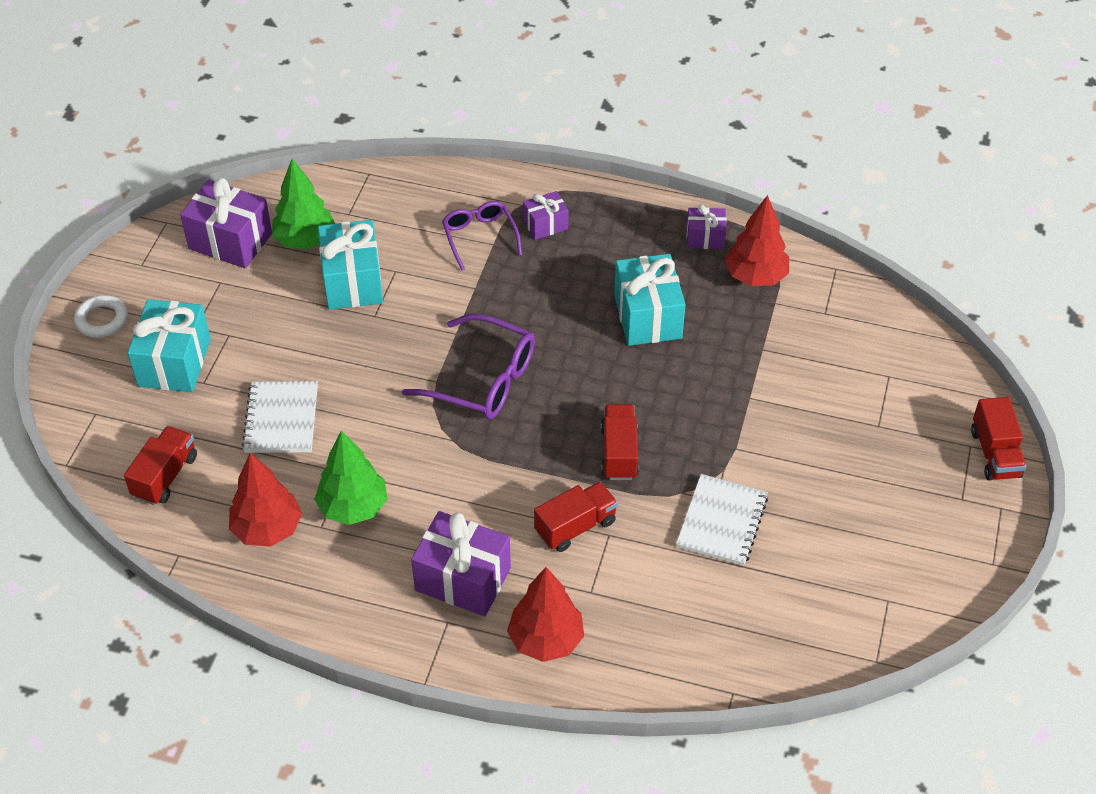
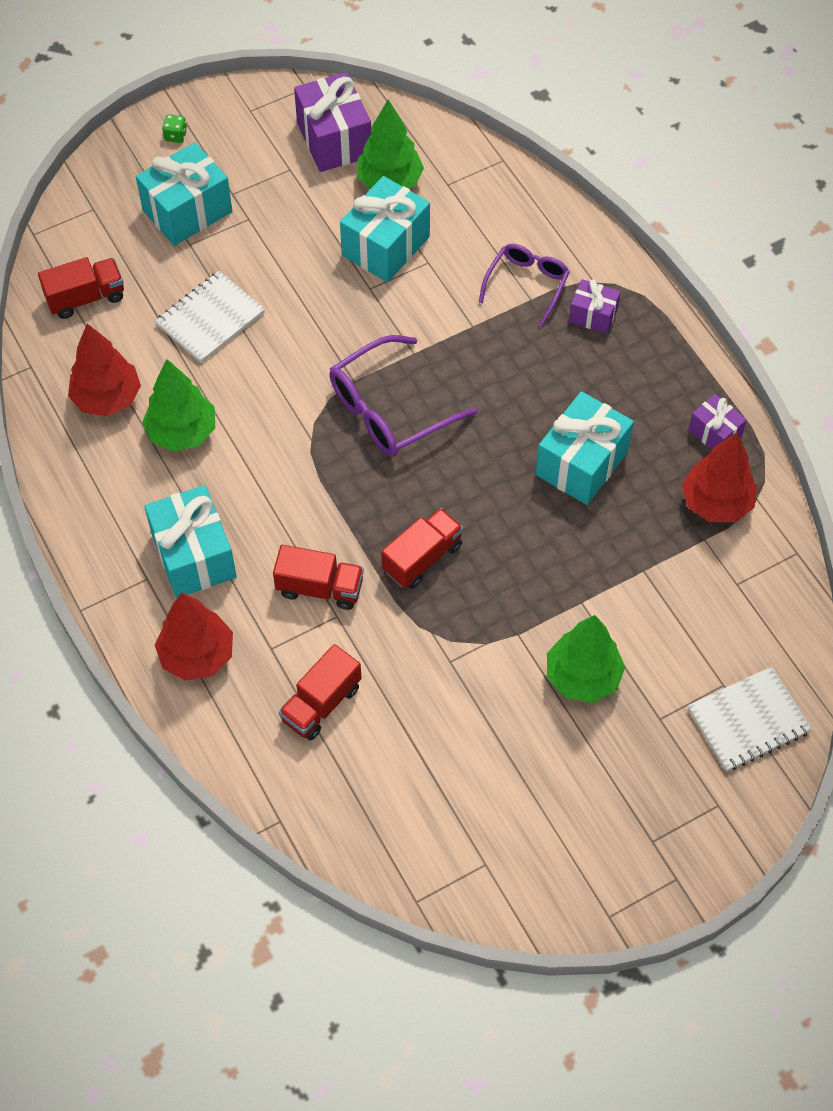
camera: 45 degrees right, 10 degrees up
(102, 320) = (176, 135): white ring -> green dice
(463, 579) = (194, 556): purple gift -> turquoise gift
(483, 380) = (390, 409): purple glasses -> purple glasses turned 75 degrees clockwise
(722, 522) = (433, 683): white notebook -> white notebook (748, 720)
(805, 440) = (582, 677): none -> green tree
(995, 453) = (731, 831): red truck -> red truck (321, 703)

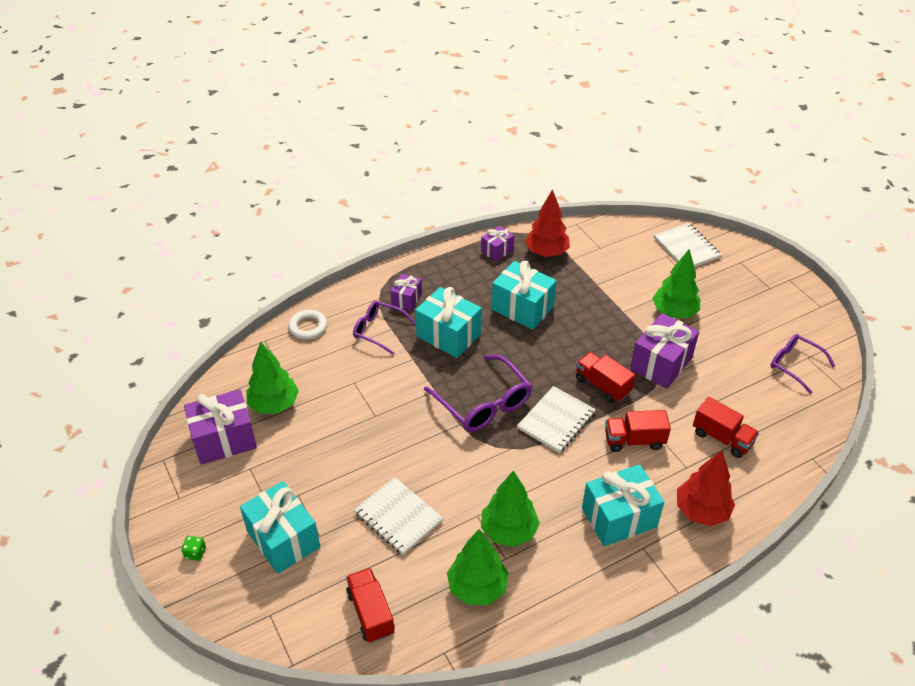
camera: 90 degrees left, 15 degrees down
(107, 398) = (477, 587): red tree -> green tree
(320, 588) = (634, 440): red truck -> red truck turned 105 degrees counterclockwise
(357, 494) = (556, 421): none -> white notebook
(385, 246) = (336, 406): turquoise gift -> turquoise gift (448, 335)
(468, 642) = (661, 363): none -> purple gift
(468, 839) = (794, 365): none -> purple glasses
(530, 204) = (308, 327): none -> white ring

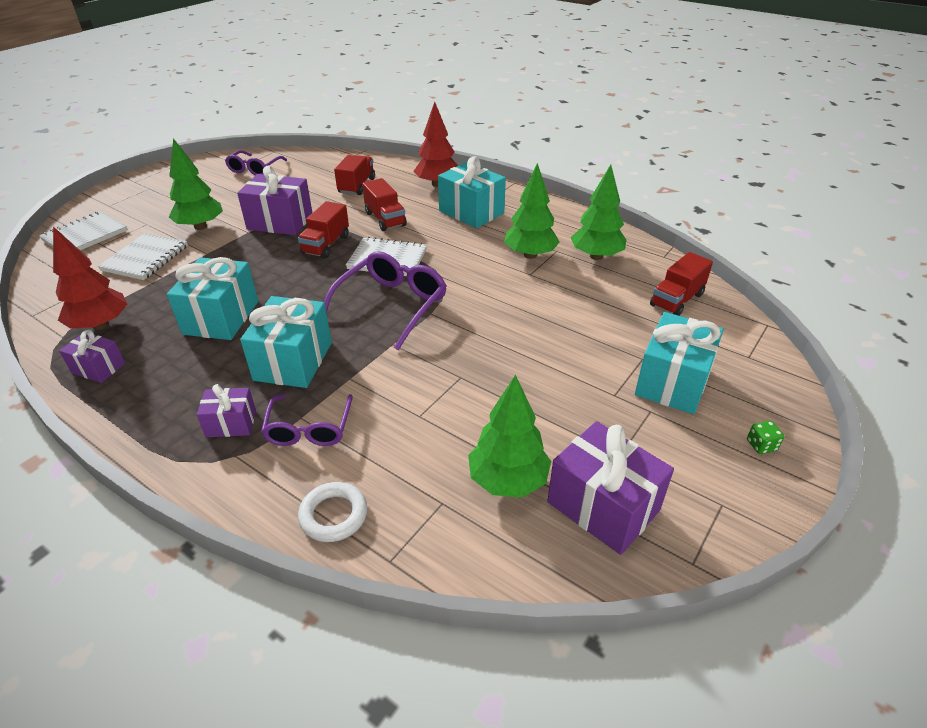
camera: 115 degrees left, 5 degrees down
(398, 517) = (573, 316): white notebook -> white notebook (145, 258)

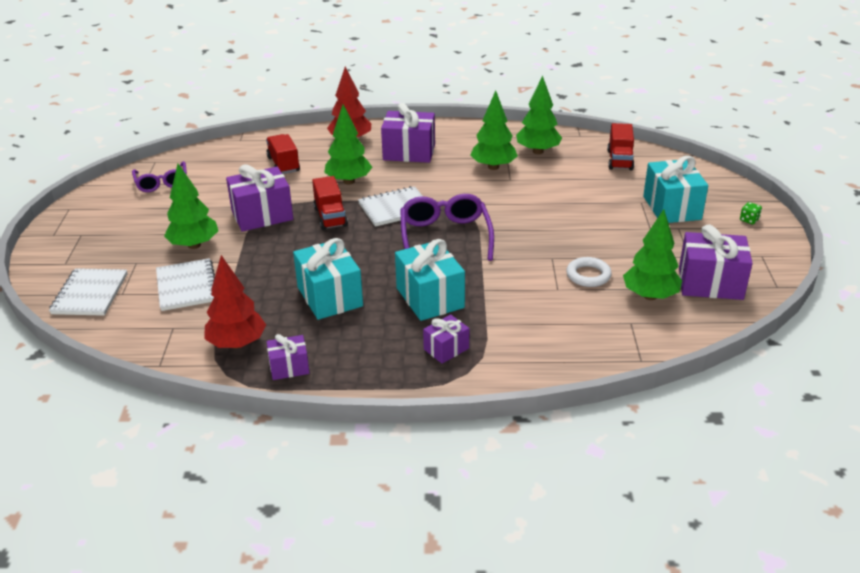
camera: 35 degrees left, 5 degrees down
(309, 429) = (501, 327): purple glasses -> none
(333, 515) = (582, 358): white ring -> white ring (588, 275)
(385, 219) = (349, 181): red truck -> green tree
(471, 212) = (409, 152): turquoise gift -> purple gift

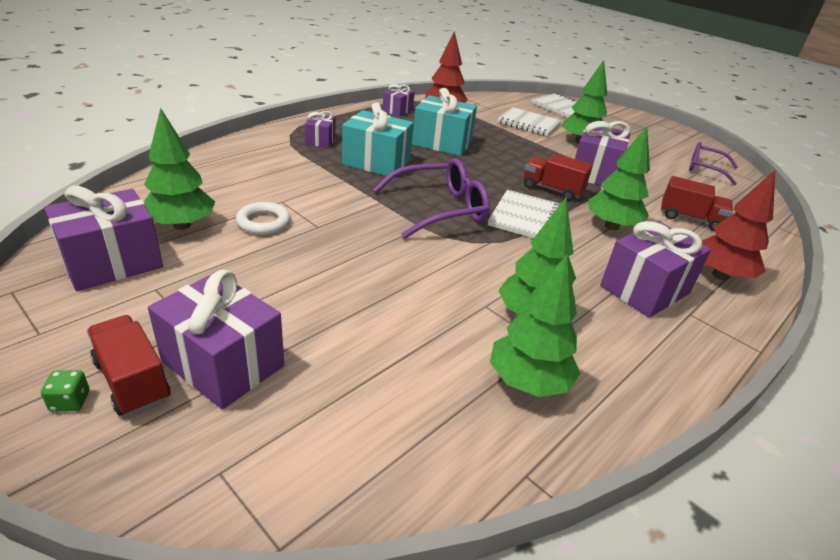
camera: 130 degrees right, 0 degrees up
(445, 236) = (440, 209): purple glasses -> purple glasses turned 60 degrees counterclockwise
(619, 160) = (391, 439): red truck -> red truck (132, 381)
(672, 208) = (223, 363): turquoise gift -> purple gift

